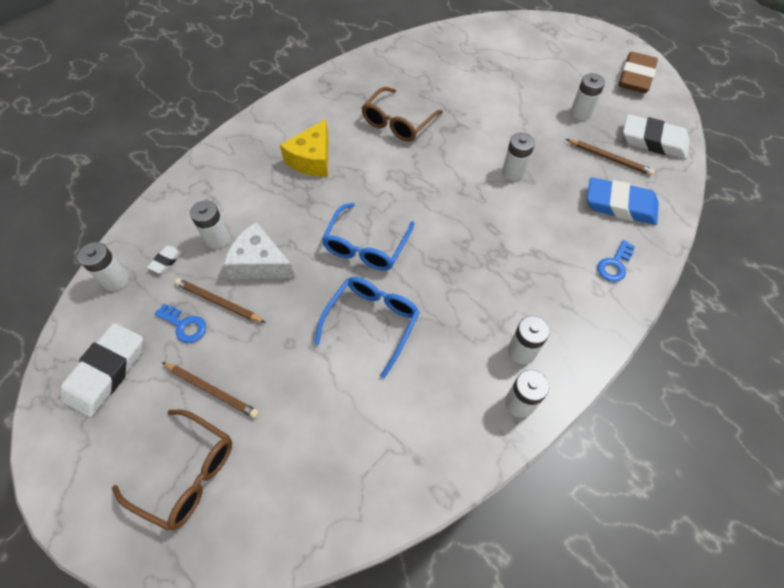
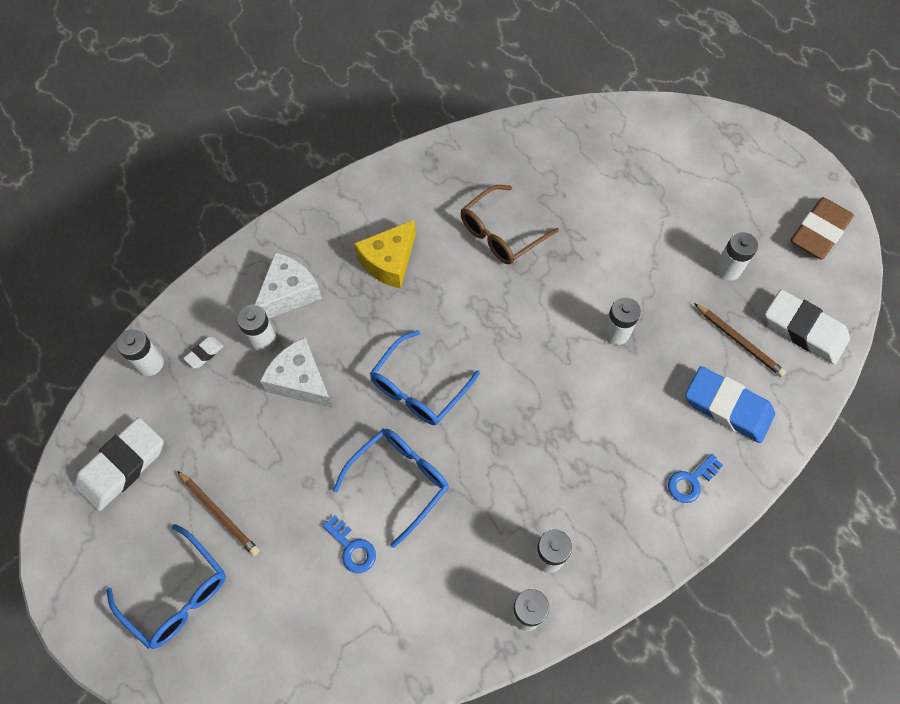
camera: 15 degrees right, 5 degrees up
(184, 325) = (207, 434): blue key -> blue key (352, 548)
(187, 473) = (177, 594): brown glasses -> blue glasses
(219, 302) = (248, 416): brown pencil -> none
(232, 199) = (289, 293): none -> white cheese

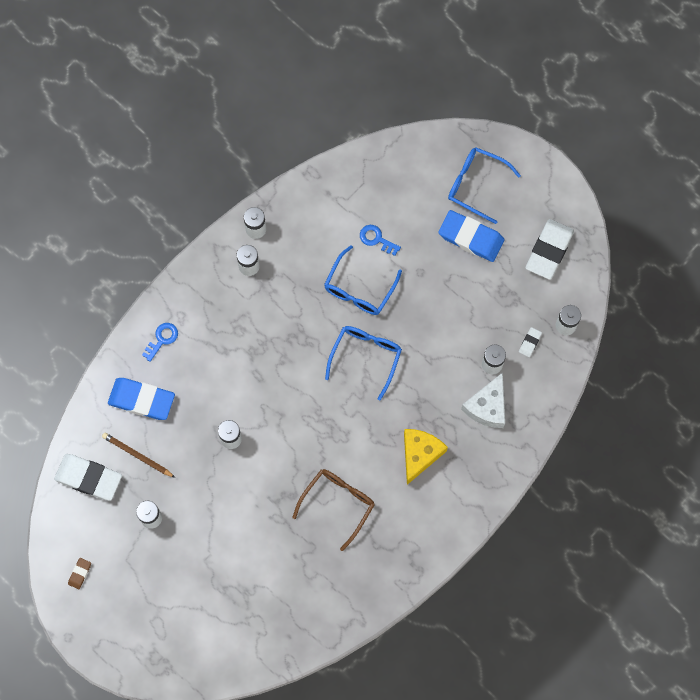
camera: 165 degrees right, 10 degrees up
(219, 514) = (471, 237): brown pencil -> blue eraser
(300, 380) = (452, 341): white cheese -> none
(818, 232) = (80, 573): brown eraser -> brown eraser, size x0.44

